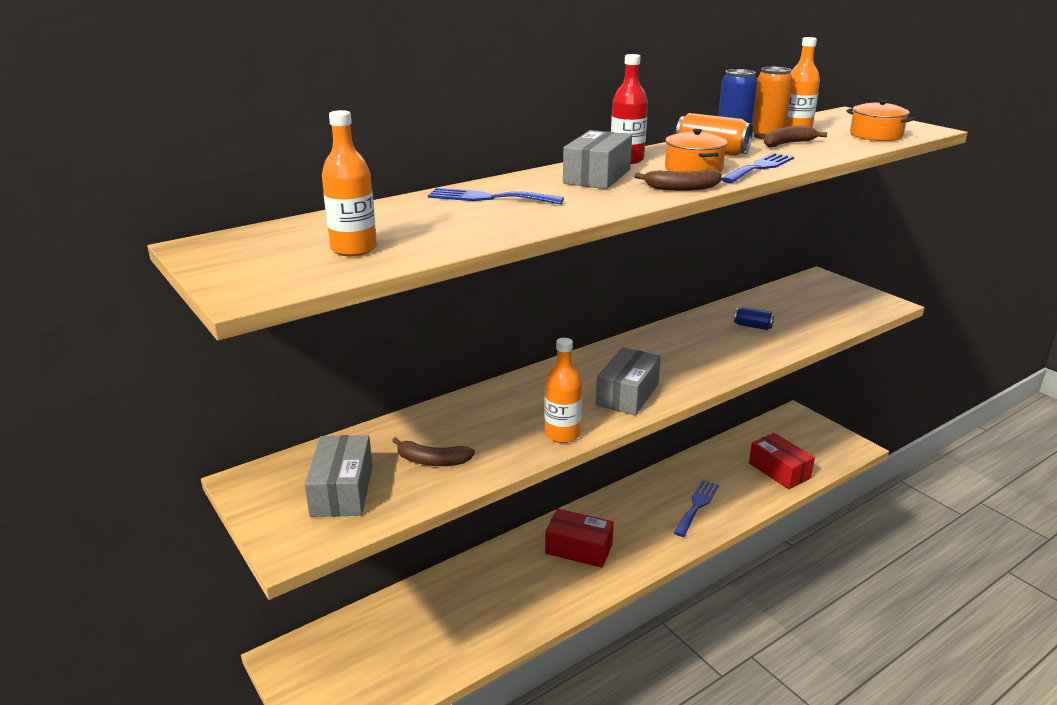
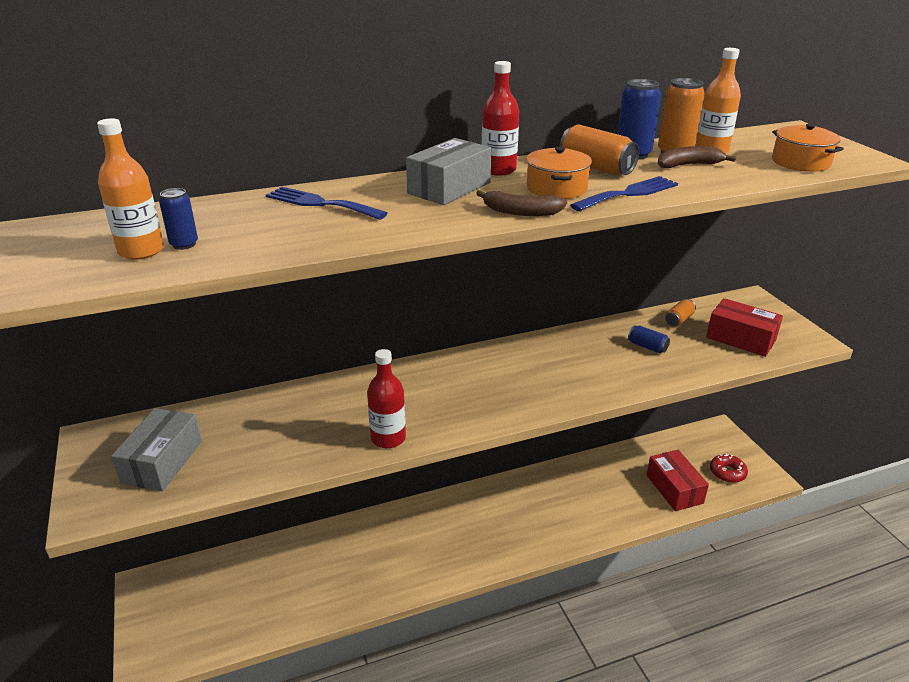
camera: 15 degrees right, 5 degrees up
(391, 240) = (184, 244): none -> blue can
(432, 461) = (255, 445): brown banana -> none
(562, 434) = (388, 438): orange bottle -> red bottle
(579, 548) = (441, 533): red box -> red box (740, 339)
(627, 394) = (476, 405): grey box -> none
(697, 505) = (574, 511): blue fork -> none
(767, 302) = (679, 320): none -> orange can
(819, 449) = (727, 472): none -> red donut

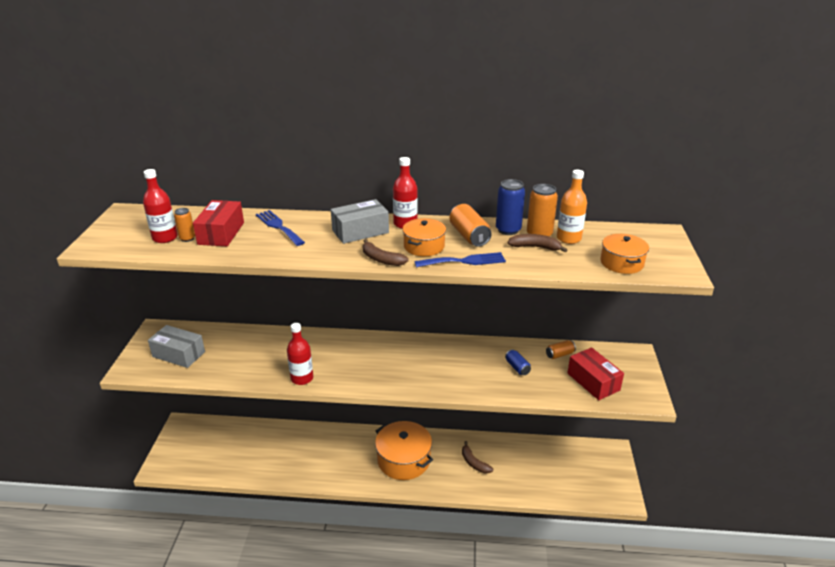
camera: 25 degrees right, 0 degrees up
(141, 251) = (165, 238): orange bottle -> red bottle
(162, 462) = (178, 354): grey box -> grey box turned 75 degrees clockwise
(184, 244) = (187, 238): blue can -> orange can
(500, 521) = (403, 460): none -> orange pot
(585, 495) = (474, 463): none -> brown banana
(674, 489) = (542, 481): red box -> red box (221, 233)
(727, 472) = (593, 483): red donut -> none

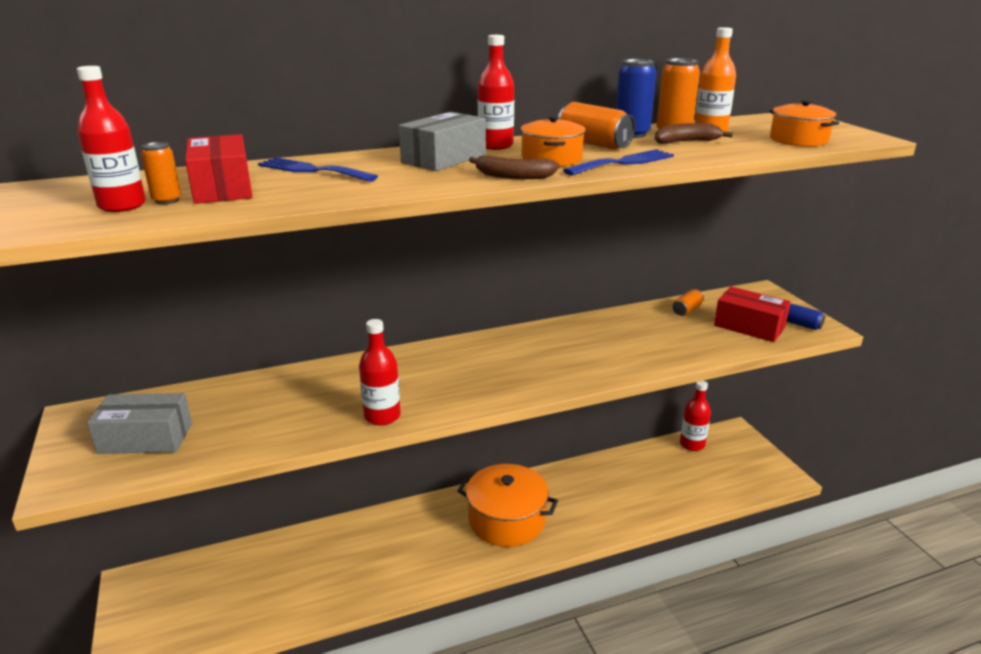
camera: 25 degrees left, 5 degrees down
(474, 463) = (596, 494): brown banana -> none
(517, 367) = (654, 334): blue can -> blue can (801, 325)
(571, 449) = (692, 444): none -> red bottle

